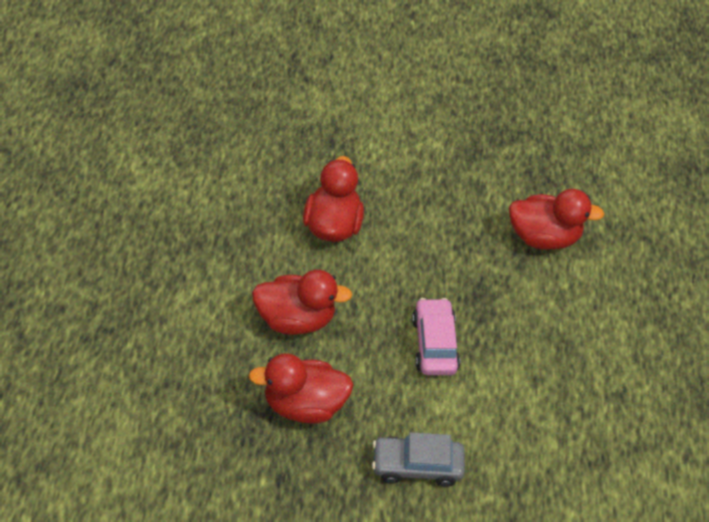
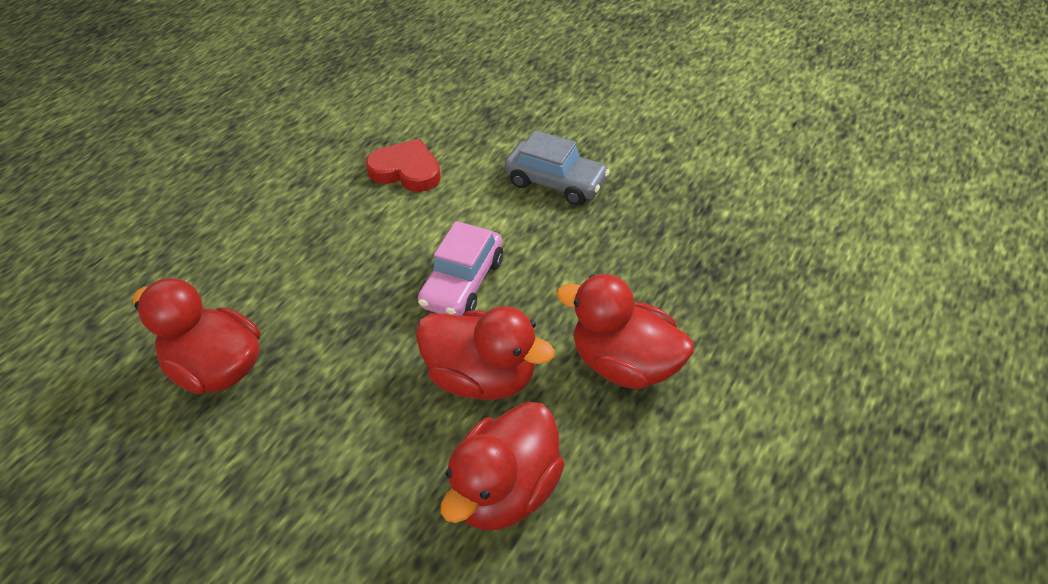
camera: 150 degrees left, 5 degrees down
(304, 405) = (653, 266): red duck -> red duck (481, 377)
(547, 435) = (406, 171): none -> red heart

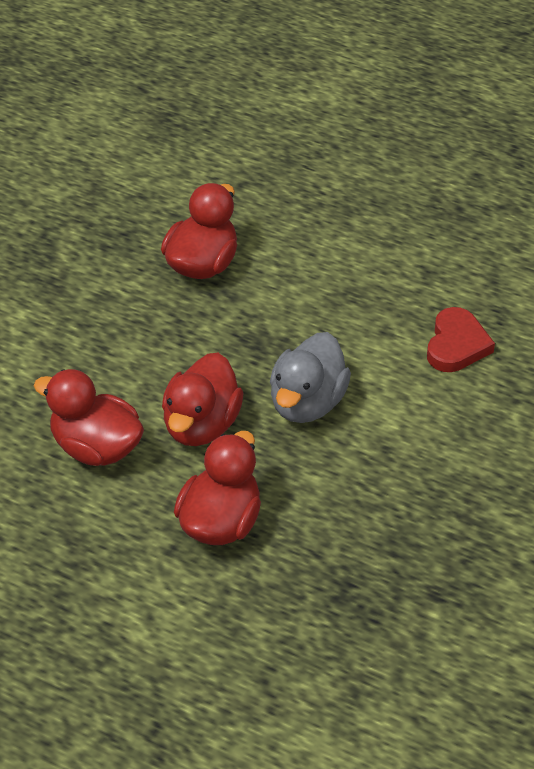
camera: 85 degrees right, 0 degrees up
(462, 283) = (307, 403): pink car -> grey duck
(556, 182) = (459, 465): grey car -> none

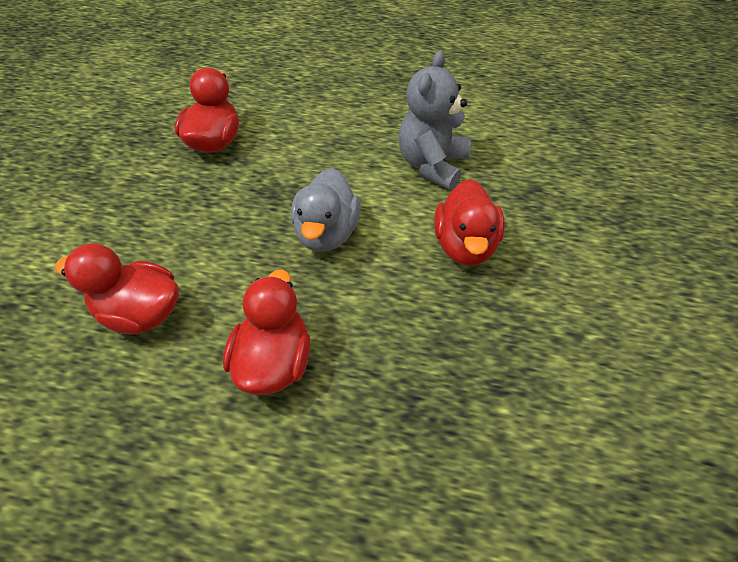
camera: 15 degrees left, 5 degrees up
(201, 425) = (238, 271): red duck -> red duck (464, 245)
(456, 345) = (432, 165): red heart -> grey teddy bear

